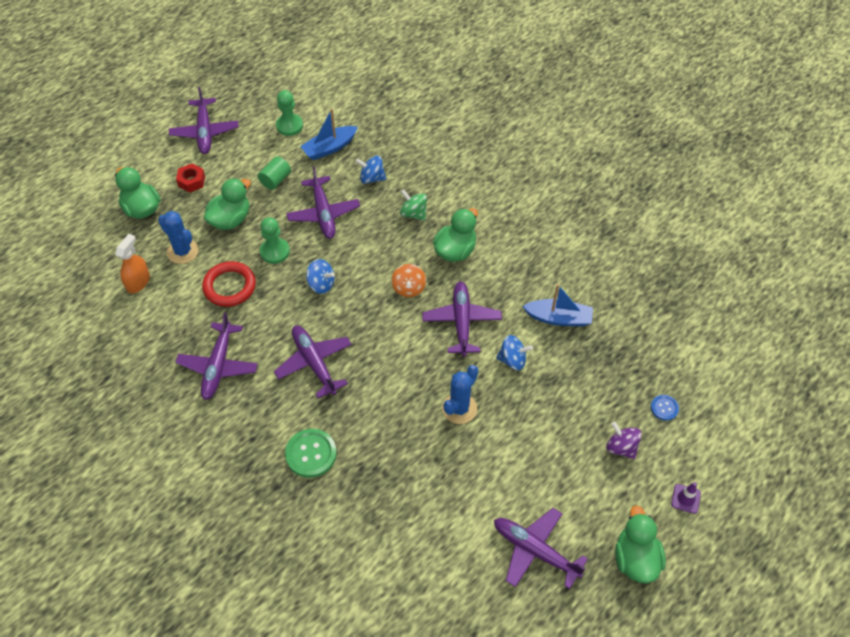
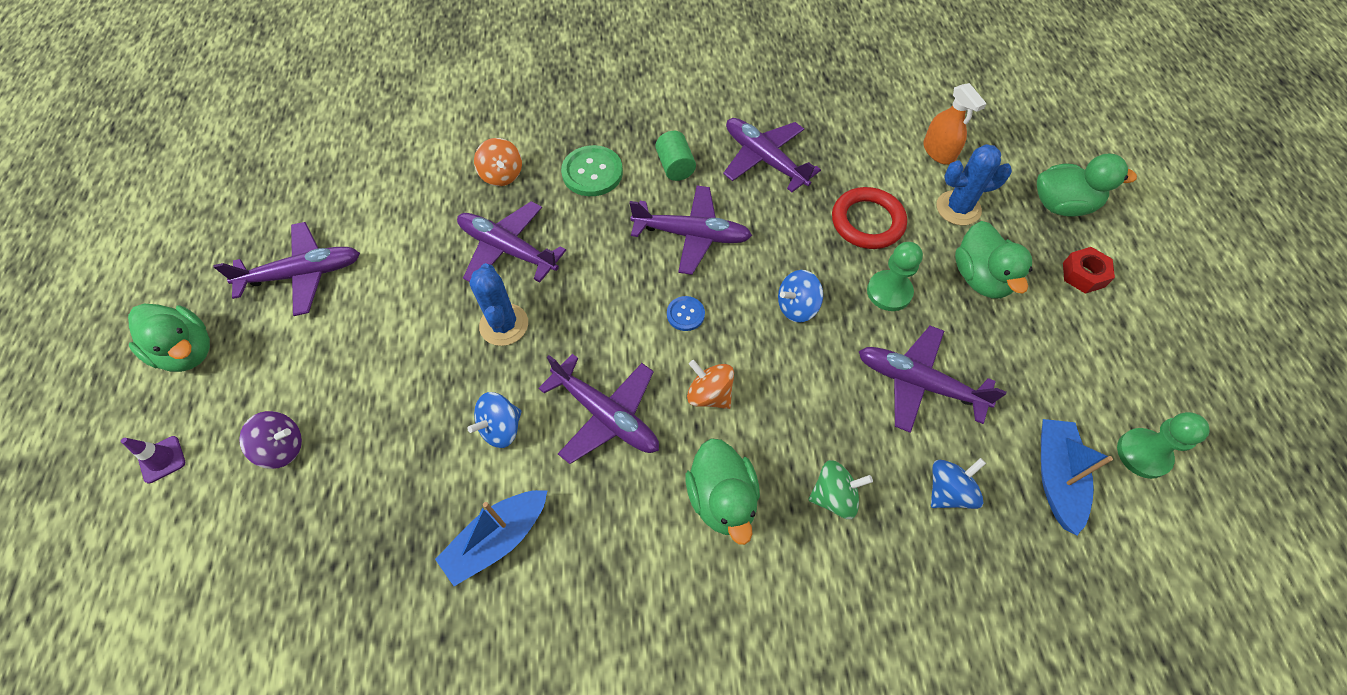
camera: 130 degrees right, 5 degrees up
(205, 131) = (1187, 340): purple plane -> purple plane (508, 249)
(275, 180) = (1026, 366): green cylinder -> green cylinder (675, 166)
(359, 507) = (502, 175): none -> orange spinning top
(664, 408) = (258, 548): blue button -> blue button (685, 314)

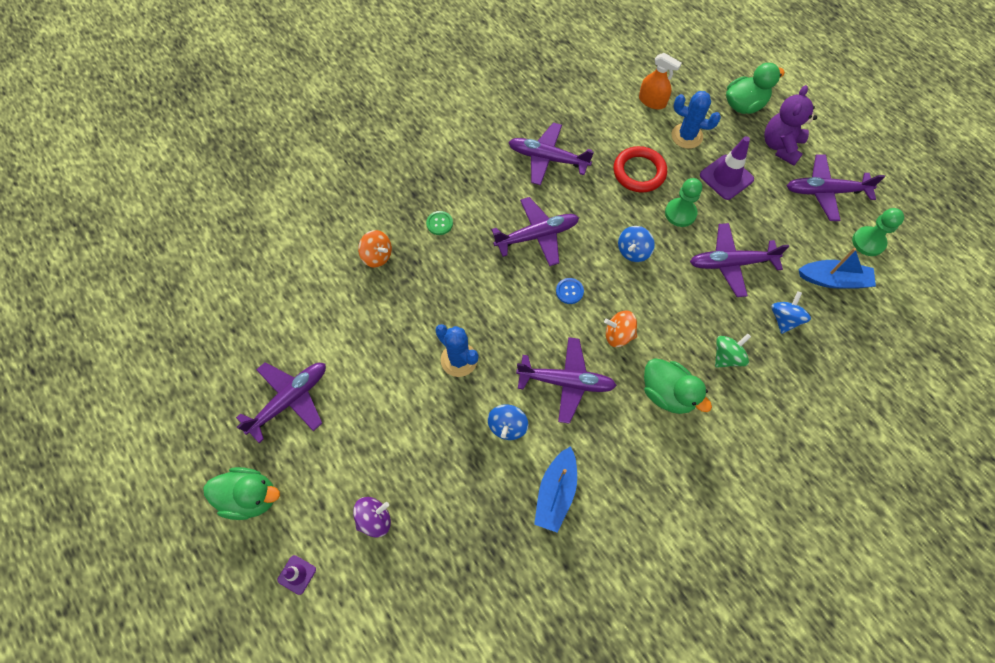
camera: 30 degrees left, 5 degrees up
(508, 249) = (422, 307): purple plane -> purple plane (825, 192)
(592, 172) = (439, 223): green button -> green button, size x0.56
(675, 166) = (492, 192): green cylinder -> none
(958, 208) = (686, 136): blue cactus -> blue cactus turned 60 degrees clockwise
(980, 278) = (726, 177): green duck -> purple traffic cone
(1056, 477) = (833, 280): blue boat -> blue boat turned 120 degrees clockwise
(1083, 275) = (780, 146): red nut -> purple teddy bear

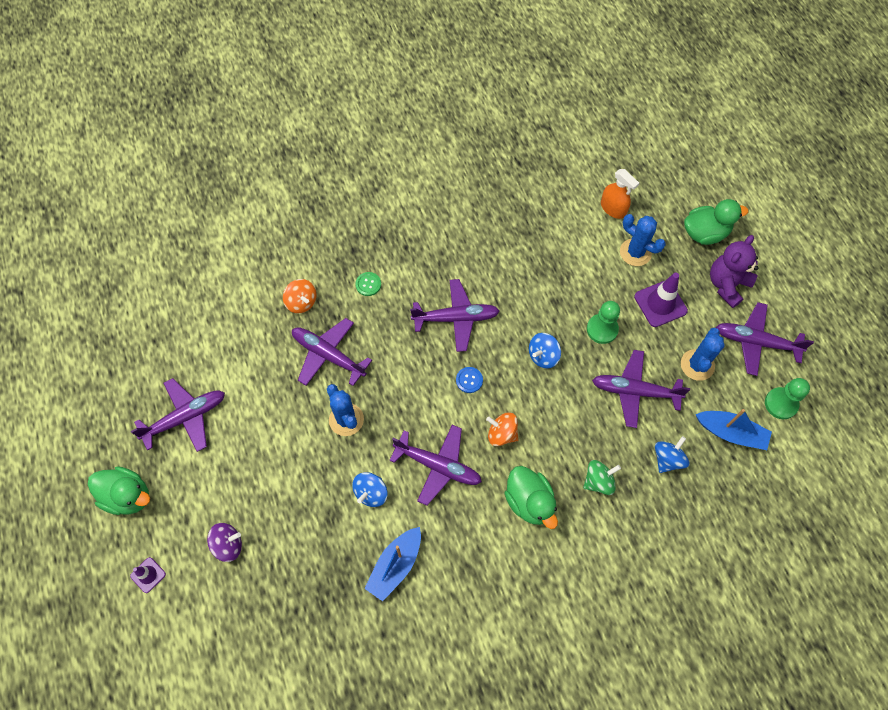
camera: 15 degrees right, 0 degrees up
(548, 158) = (491, 244): purple plane -> purple plane (329, 355)
(639, 172) = (575, 278): red ring -> none
(780, 225) = (697, 365): none -> blue cactus

